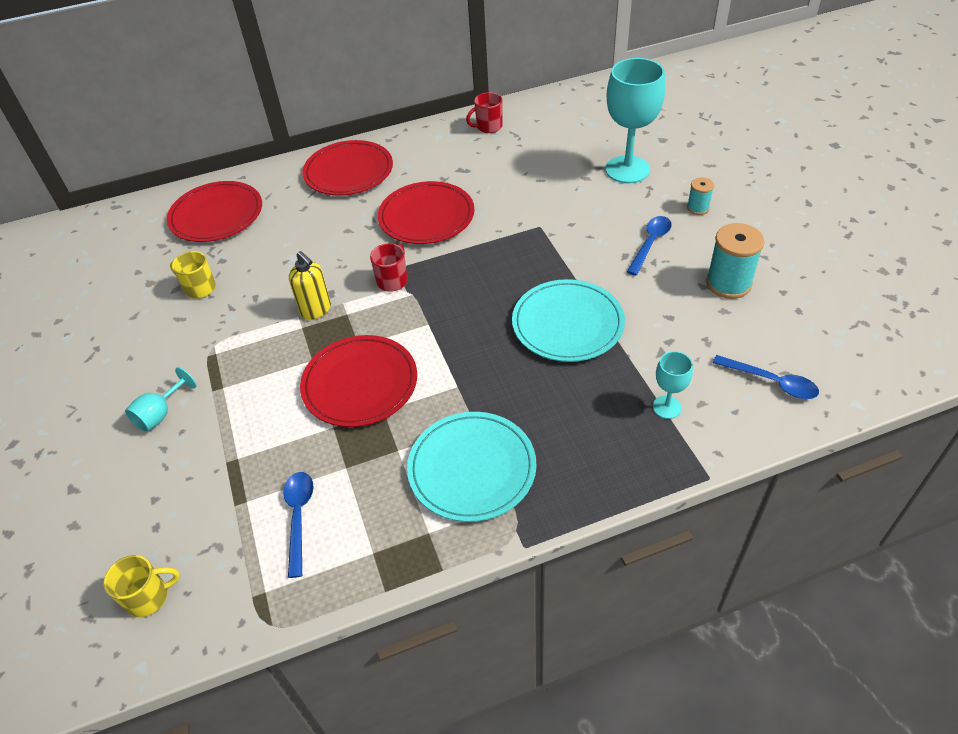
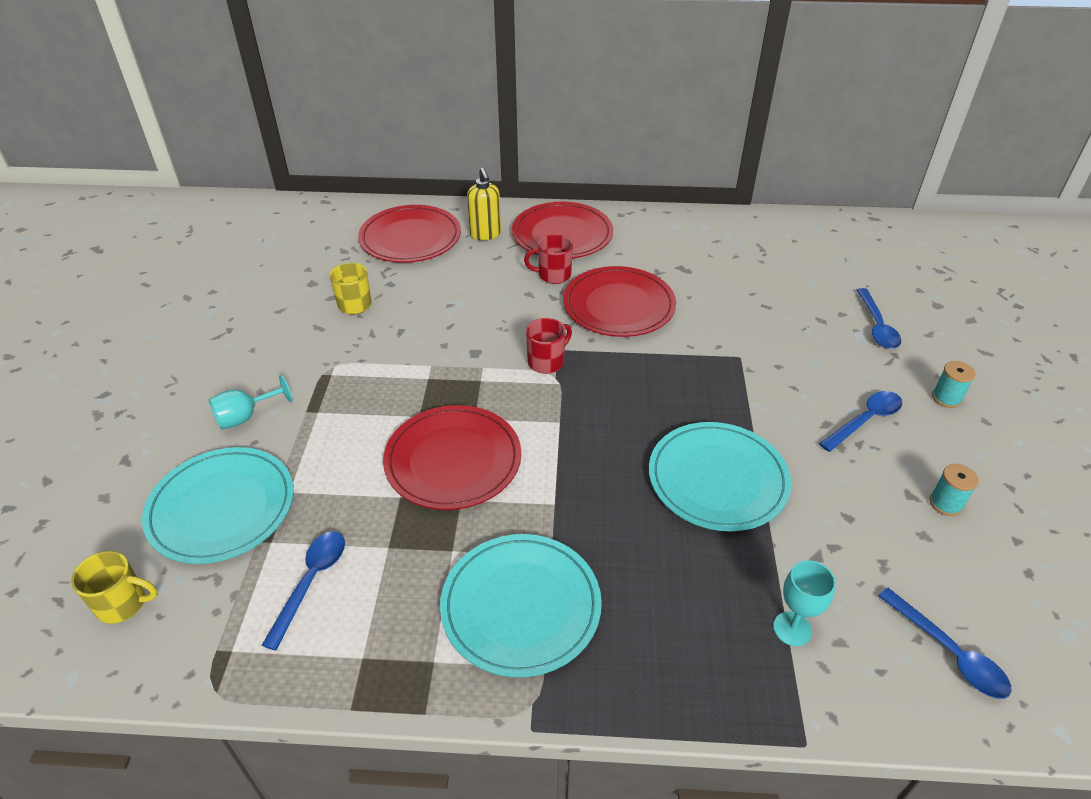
camera: 20 degrees right, 5 degrees down
(186, 492) = (222, 508): none -> turquoise plate
(316, 310) = (452, 365): yellow soap dispenser -> yellow soap dispenser (485, 234)
(488, 127) = (735, 232): red mug -> red mug (553, 275)
(627, 169) = (877, 326): turquoise goblet -> blue spoon
(728, 283) = (945, 503): turquoise spool -> turquoise spool, size x0.54

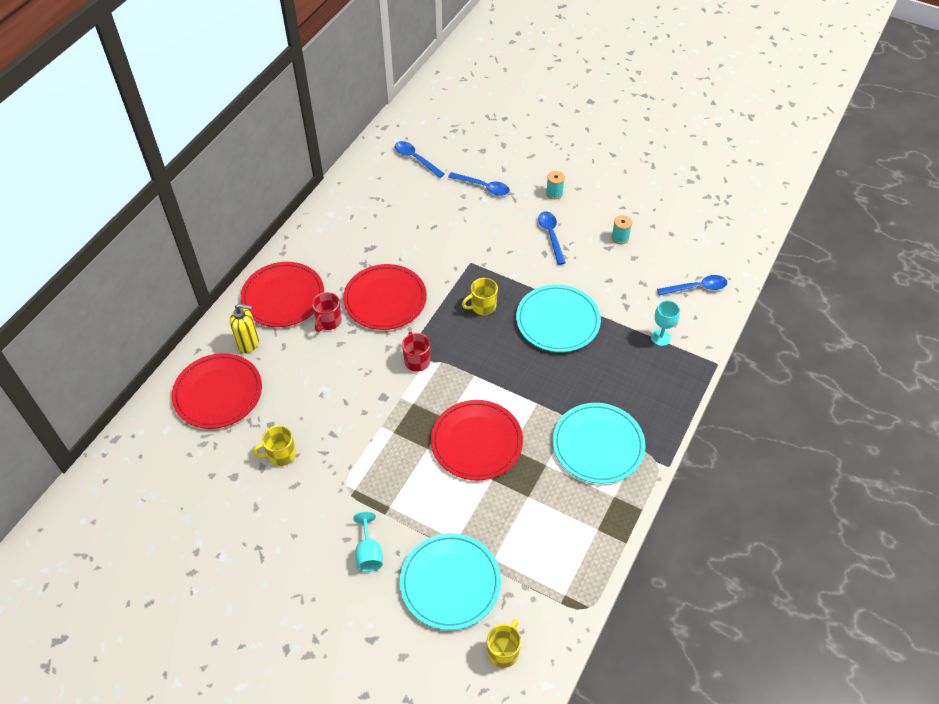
camera: 65 degrees left, 10 degrees up
(311, 582) = (535, 543): blue spoon -> blue spoon (416, 159)
(678, 392) = (482, 306): none -> yellow mug

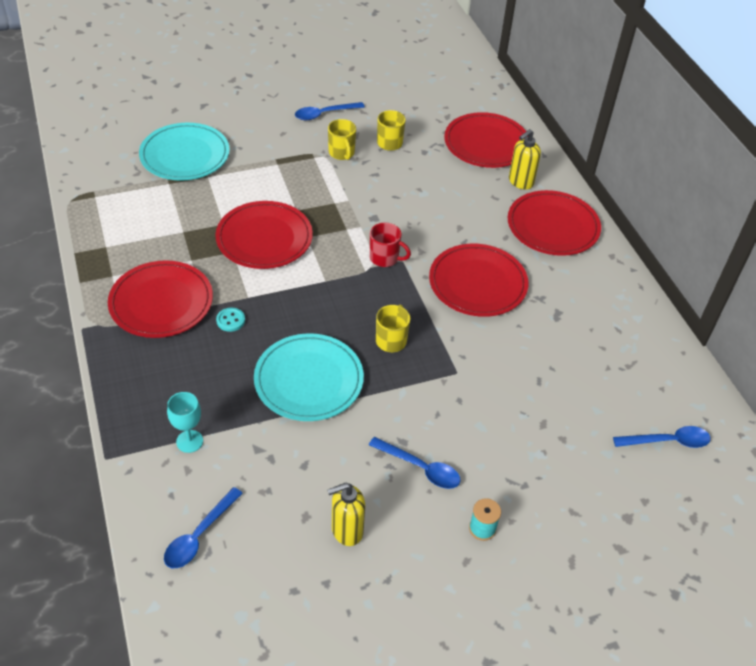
camera: 130 degrees right, 5 degrees down
(328, 321) = (492, 235): red mug -> none
(369, 553) = (258, 136): turquoise goblet -> none
(483, 187) = (560, 468): blue spoon -> blue spoon (324, 114)
(503, 651) = (110, 147): yellow mug -> yellow mug (341, 153)
(565, 395) = (230, 320): none -> turquoise button
(598, 445) = (161, 302): turquoise plate -> red plate
(620, 238) = (346, 530): turquoise spool -> yellow soap dispenser

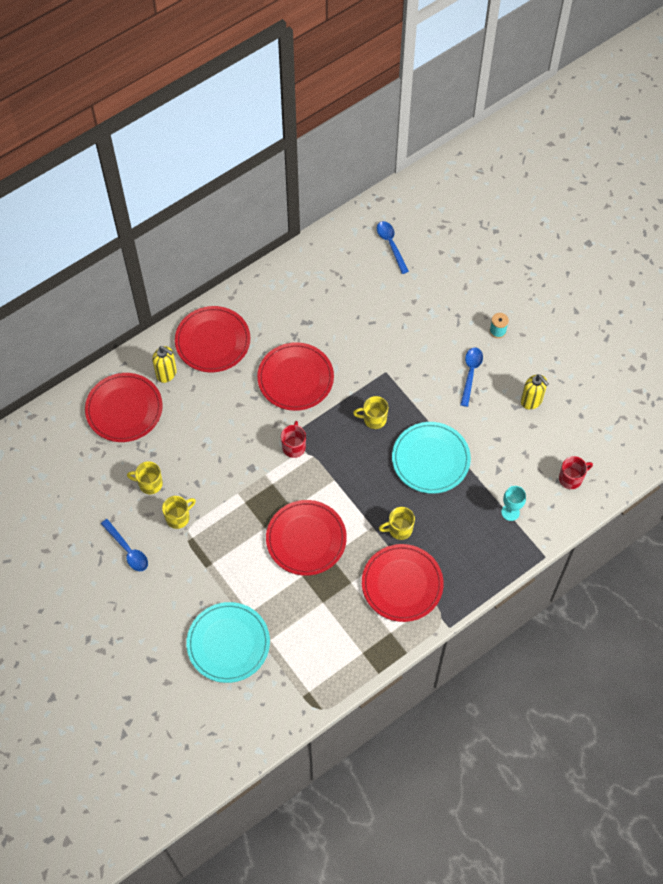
camera: 105 degrees left, 15 degrees up
(199, 535) = (571, 478): blue spoon -> red mug
(230, 320) = (399, 529): turquoise button -> yellow mug

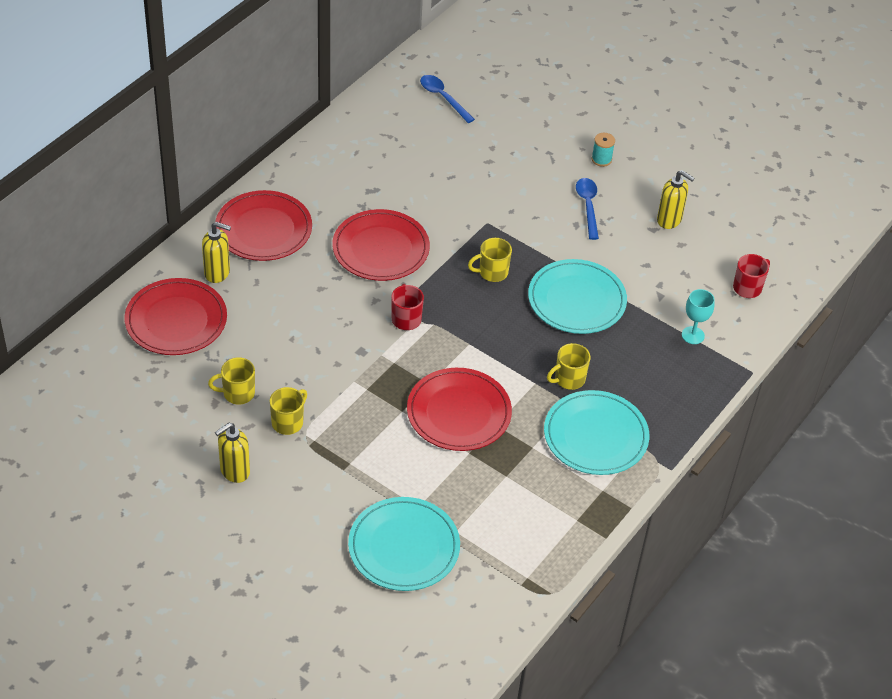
camera: 20 degrees left, 15 degrees down
(127, 550) = (234, 471): blue spoon -> yellow soap dispenser
(402, 584) = (595, 436): red plate -> turquoise plate

